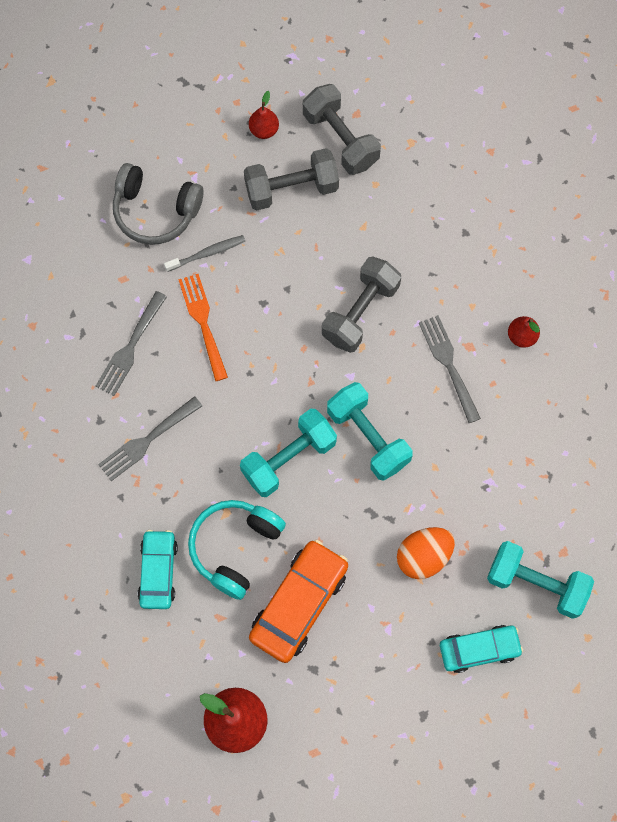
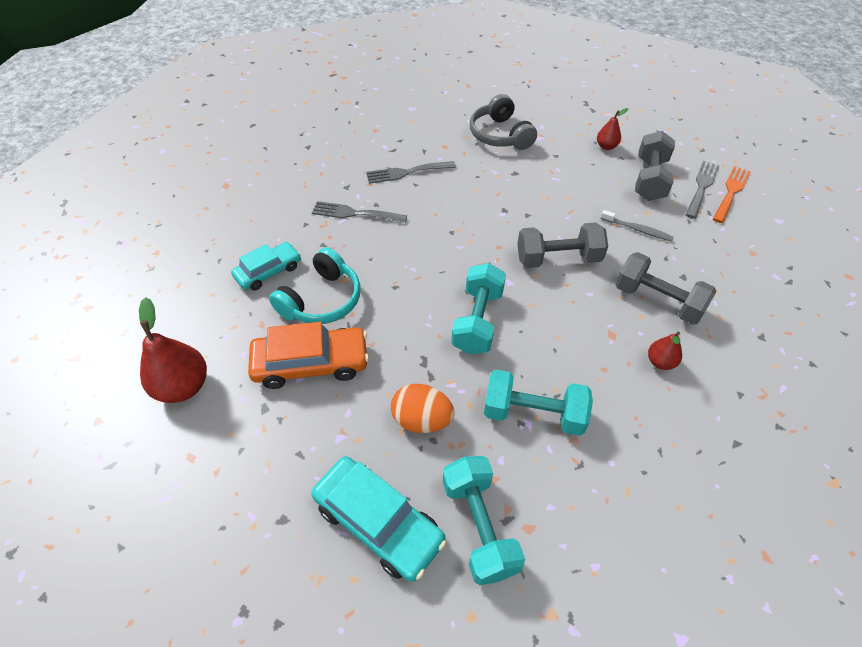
camera: 50 degrees right, 20 degrees down
(203, 322) = (459, 192): orange fork -> orange fork (731, 192)
(207, 253) = (503, 168): grey toothbrush -> grey toothbrush (637, 229)
(235, 548) = (322, 300): turquoise headphones -> turquoise headphones turned 135 degrees clockwise
(288, 458) = (415, 287): turquoise dumbbell -> turquoise dumbbell (533, 413)
(291, 189) = (590, 178): grey dumbbell -> grey dumbbell (657, 301)
(448, 364) = (584, 331): grey fork -> grey fork (701, 187)
(479, 649) = (378, 522): turquoise car -> turquoise car, size x1.53

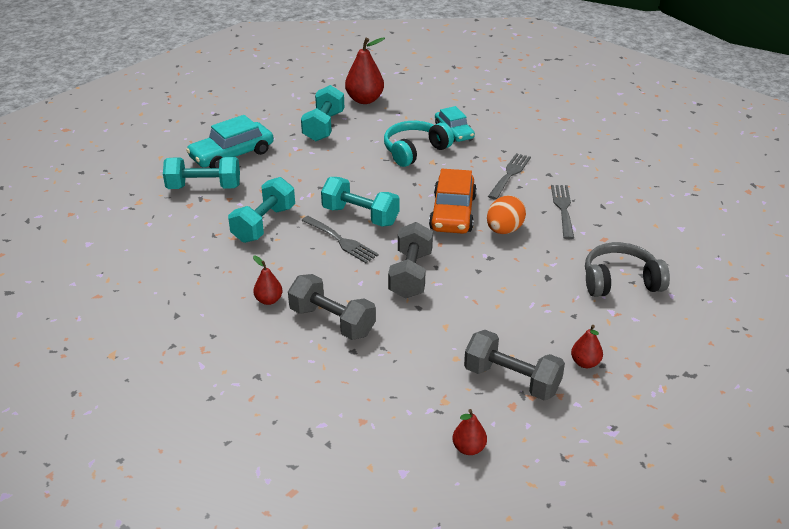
camera: 105 degrees right, 15 degrees down
(272, 418) = (324, 126): none -> turquoise dumbbell
(311, 363) = (358, 142): orange car -> orange car (452, 213)
(322, 300) = (415, 151): turquoise headphones -> turquoise headphones turned 90 degrees clockwise
(422, 420) = (288, 178): orange egg -> orange egg (504, 230)
(637, 229) = (431, 340): grey toothbrush -> none
(657, 301) = (332, 322): grey dumbbell -> grey dumbbell turned 75 degrees clockwise
(701, 187) = (486, 423): grey fork -> grey fork (341, 241)
(731, 192) = (469, 448): orange fork -> red pear

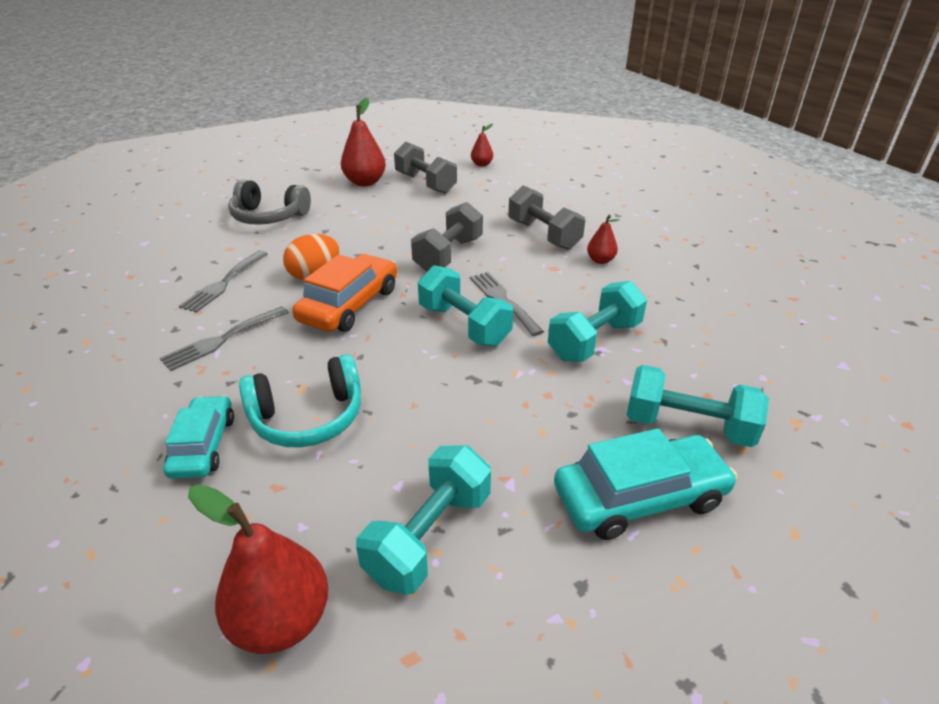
camera: 160 degrees left, 0 degrees up
(585, 363) = (365, 182): red pear -> red pear, size x1.84

